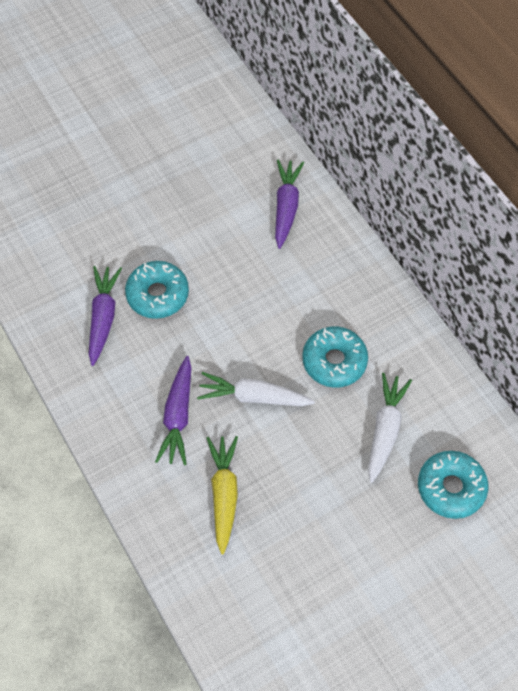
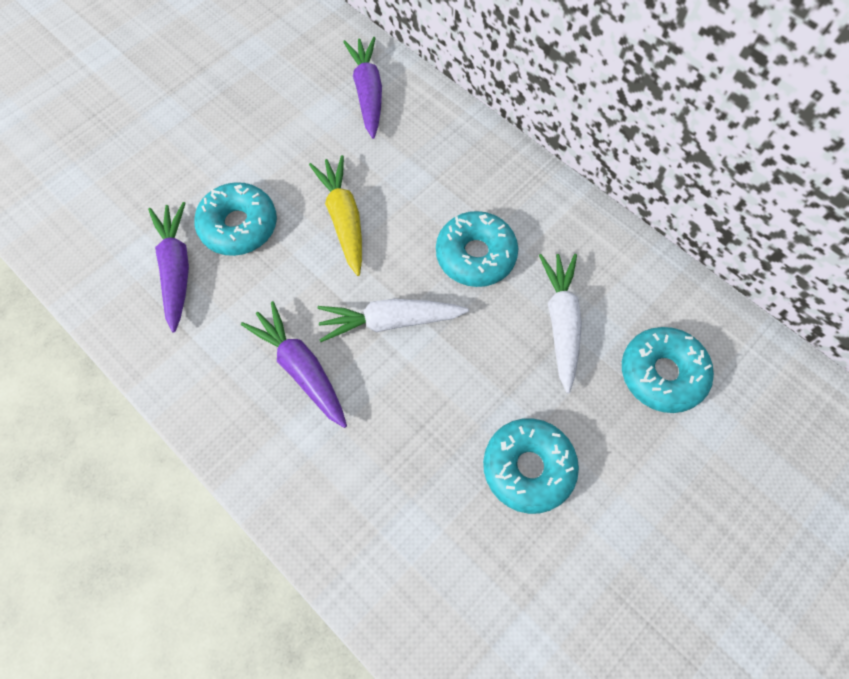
camera: 15 degrees left, 5 degrees up
(178, 416) = (301, 368): purple carrot -> purple carrot turned 150 degrees clockwise
(224, 494) = (386, 456): yellow carrot -> yellow carrot (344, 219)
(326, 530) = (528, 467): none -> turquoise donut

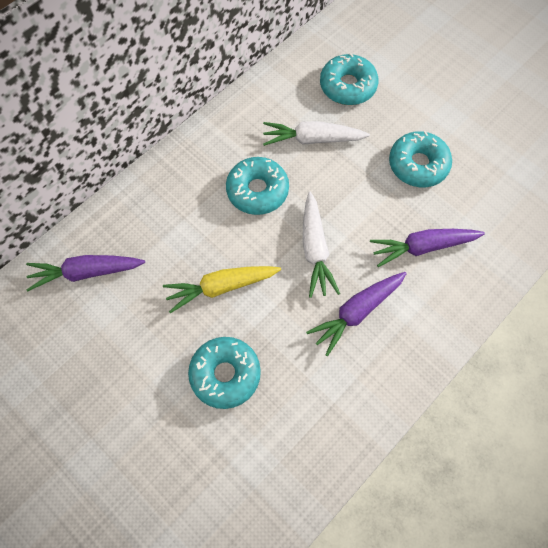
camera: 90 degrees left, 0 degrees up
(176, 269) = (269, 425): purple carrot -> purple carrot (423, 247)

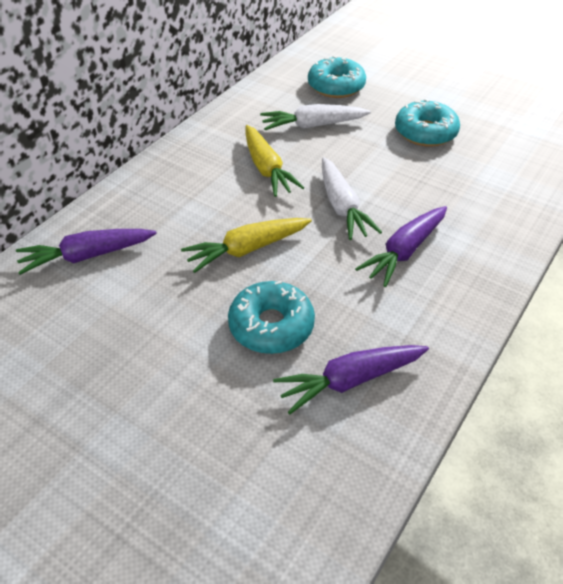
camera: 10 degrees left, 20 degrees down
(257, 191) = (267, 168): turquoise donut -> yellow carrot
(423, 247) = (455, 191): purple carrot -> purple carrot (350, 380)

